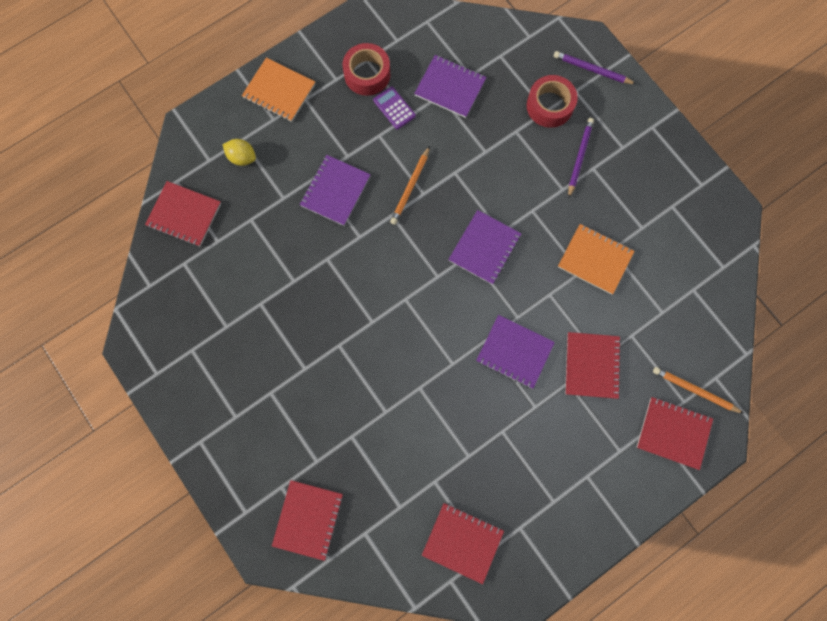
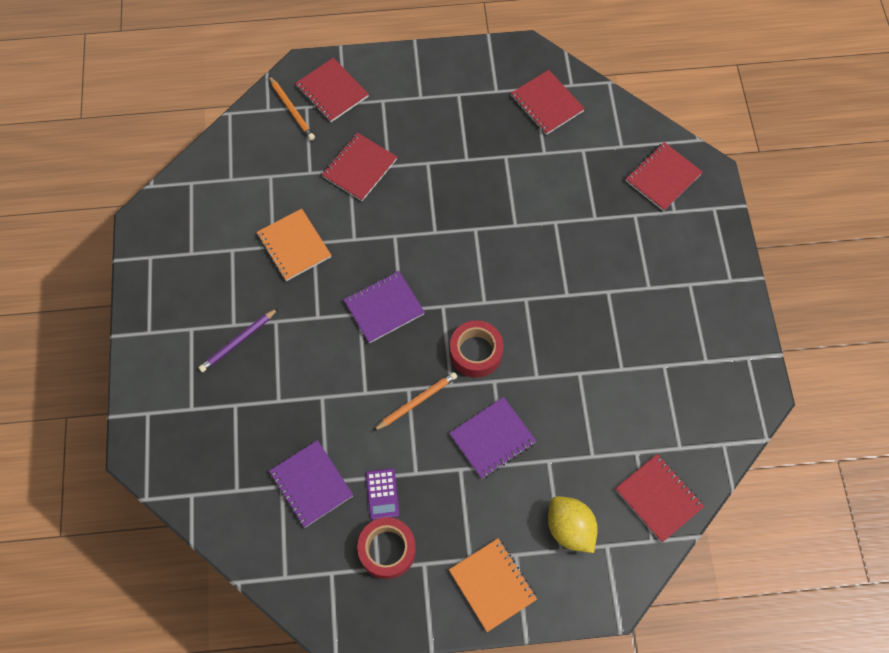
camera: 150 degrees left, 10 degrees down
(242, 157) = (569, 528): yellow lemon -> yellow lemon, size x1.50
(514, 352) = (416, 210): purple notebook -> none
(549, 106) = (227, 408): red tape -> red tape (476, 352)
(592, 70) = (158, 421): purple pencil -> none

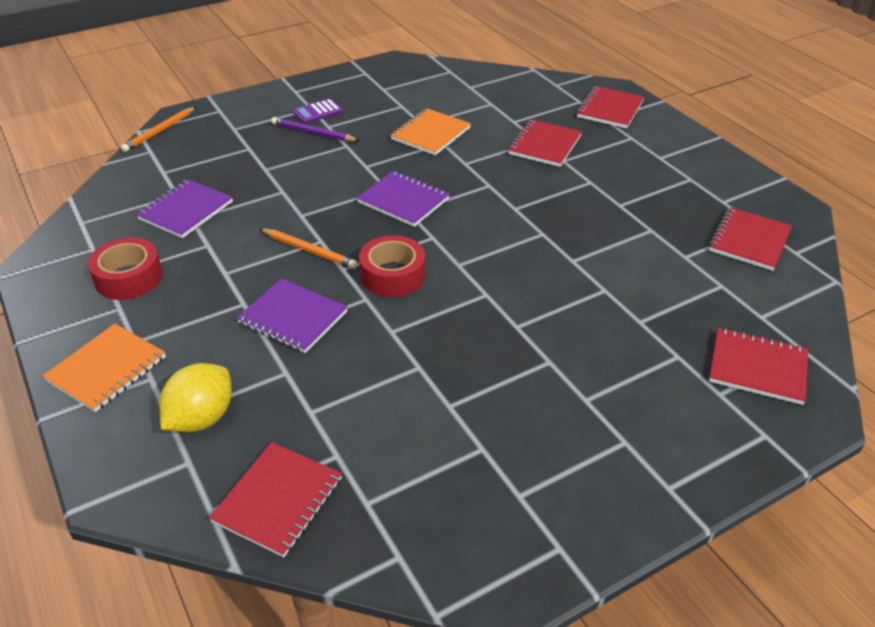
camera: 65 degrees right, 25 degrees down
(292, 110) = (568, 95): orange pencil -> orange pencil (159, 131)
(359, 168) = (544, 145): red notebook -> red notebook turned 75 degrees counterclockwise
(382, 494) = (192, 257): purple calculator -> purple calculator (317, 112)

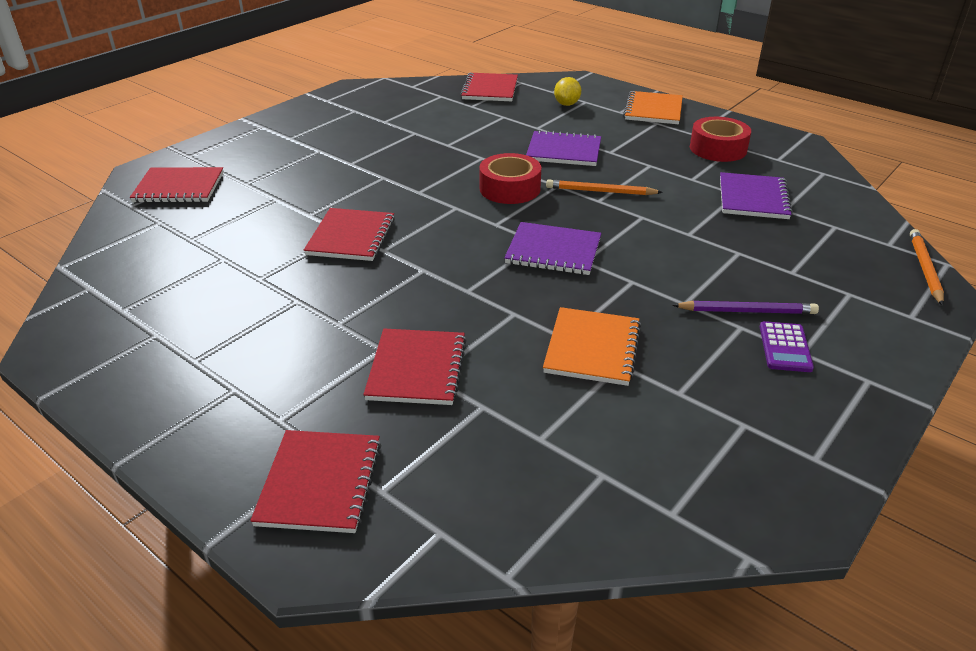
camera: 160 degrees right, 5 degrees down
(201, 418) = (567, 104): yellow lemon -> yellow lemon, size x0.67
(317, 112) = (785, 347): purple calculator -> purple calculator turned 150 degrees clockwise
(749, 241) = (141, 289): red notebook -> red notebook (351, 237)

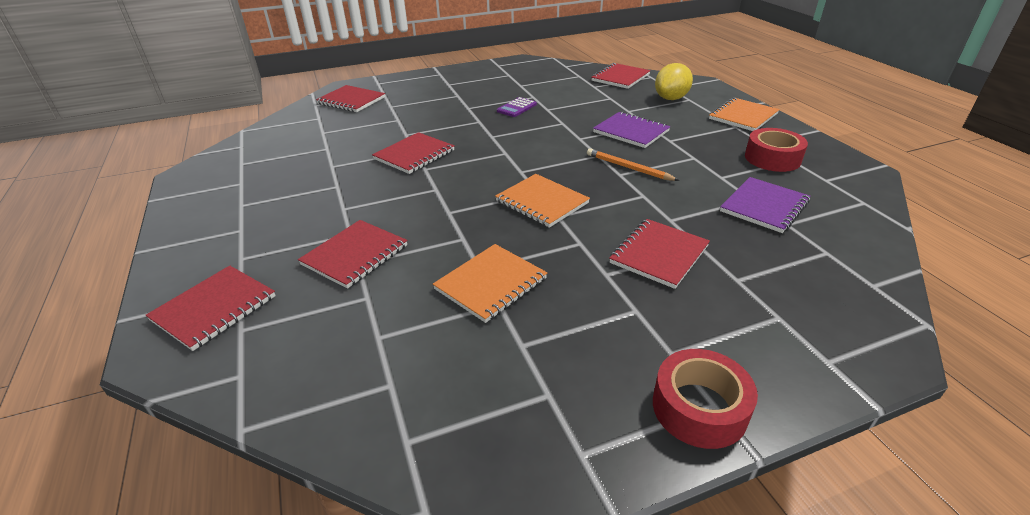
camera: 30 degrees right, 0 degrees up
(510, 189) = (558, 149): red tape -> red tape (699, 408)
(553, 251) = (541, 202): purple notebook -> orange notebook
(567, 104) = (671, 98): yellow lemon -> yellow lemon, size x1.50
(711, 270) = (659, 254): none -> red notebook
(747, 311) = (656, 299): purple pencil -> none
(785, 347) = (659, 342): purple calculator -> purple calculator (517, 108)
(924, 268) = (893, 321): orange pencil -> none

